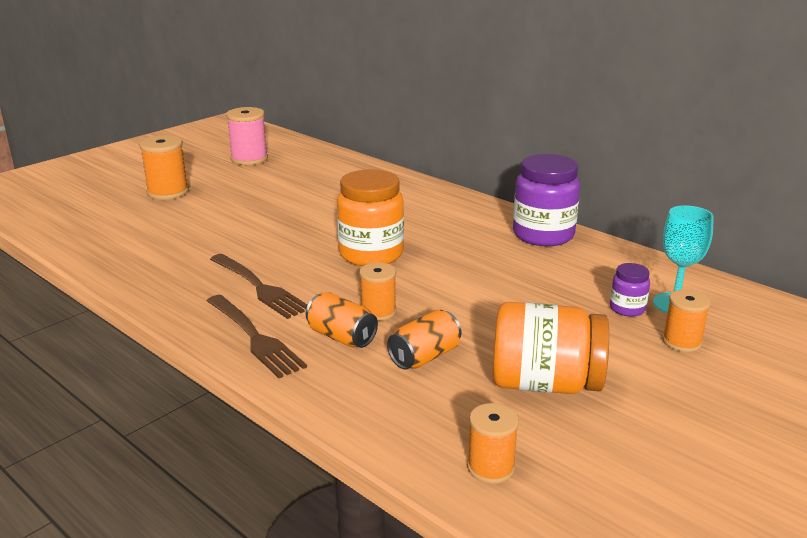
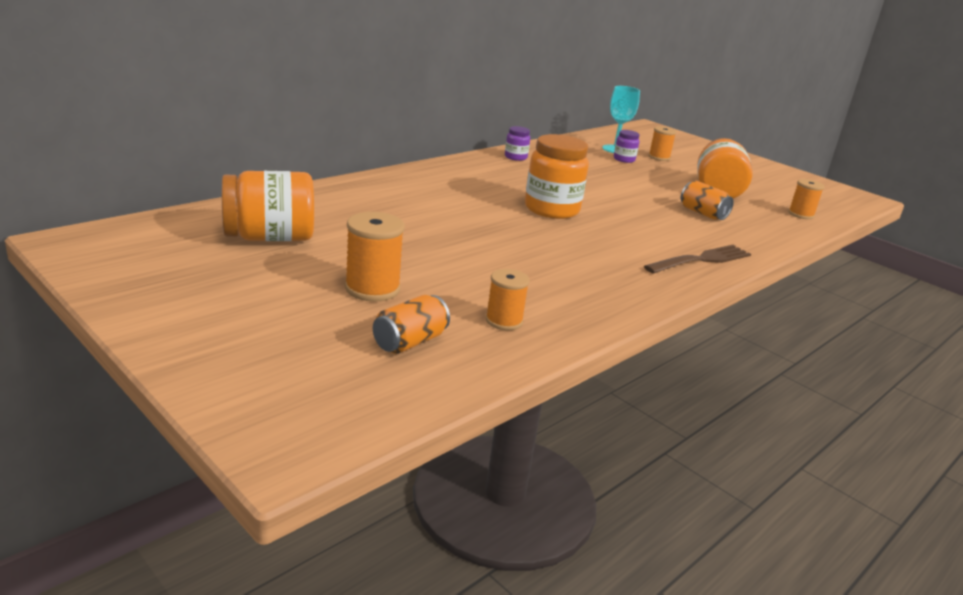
camera: 90 degrees left, 0 degrees up
(249, 159) = (269, 238): pink spool -> orange jar
(258, 287) = (620, 254): brown fork -> none
(341, 337) = (688, 233): orange can -> orange can (410, 342)
(378, 312) = (648, 218): orange spool -> orange spool (504, 321)
(543, 235) = (515, 157): purple jar -> purple jar, size x0.49

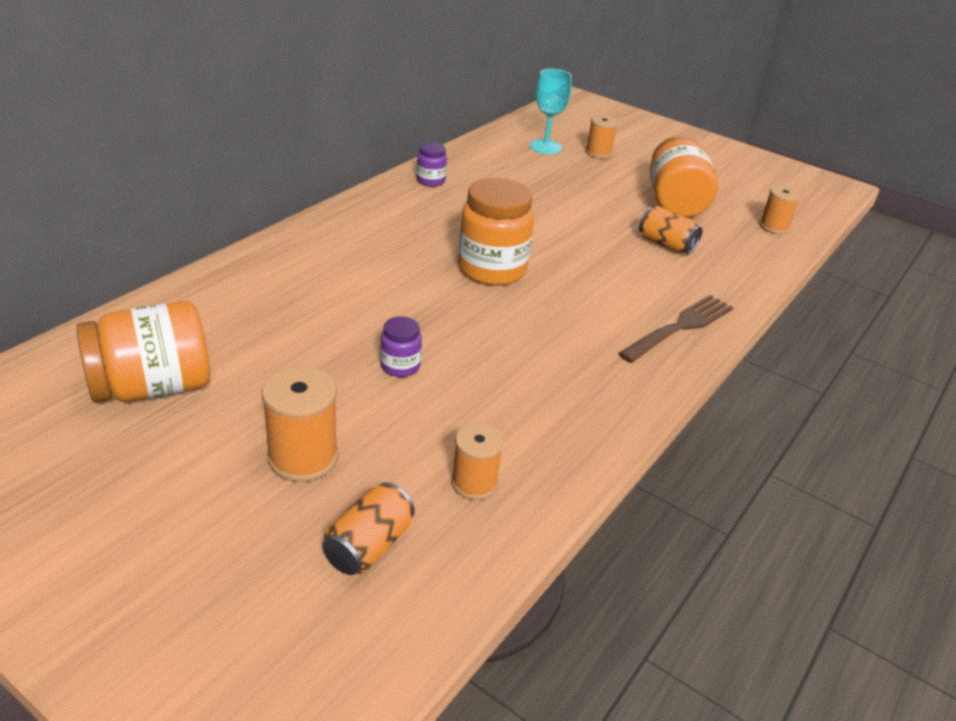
camera: 10 degrees left, 10 degrees up
(624, 159) = (559, 163): purple jar -> purple jar (400, 366)

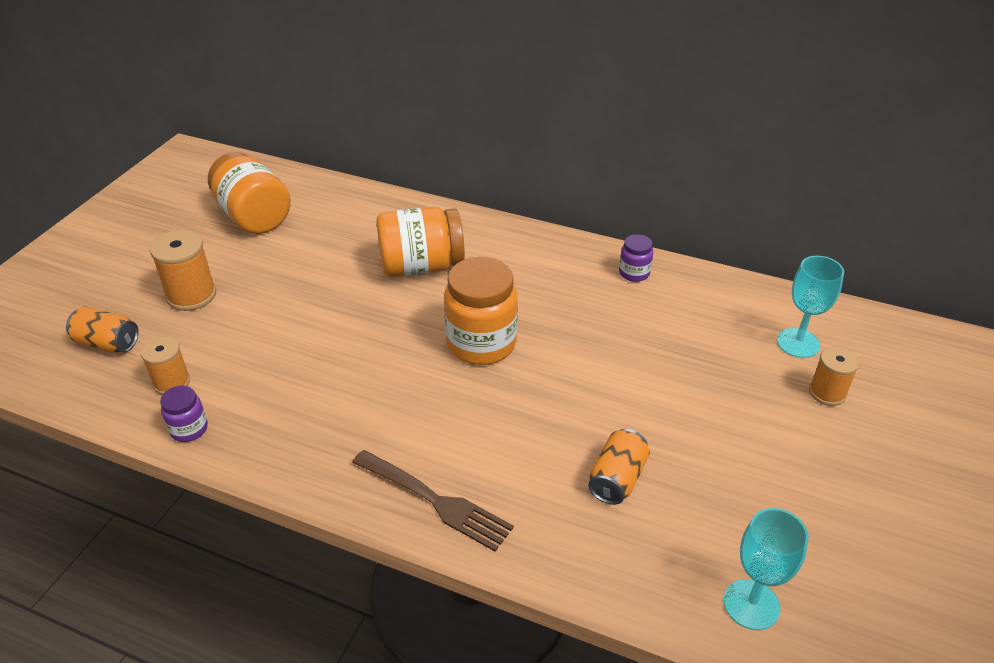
camera: 80 degrees right, 5 degrees up
(400, 366) = (307, 317): purple jar -> purple jar (189, 429)
(675, 203) = (741, 482): orange jar -> orange jar (421, 267)
(774, 227) = (751, 604): orange spool -> turquoise goblet

